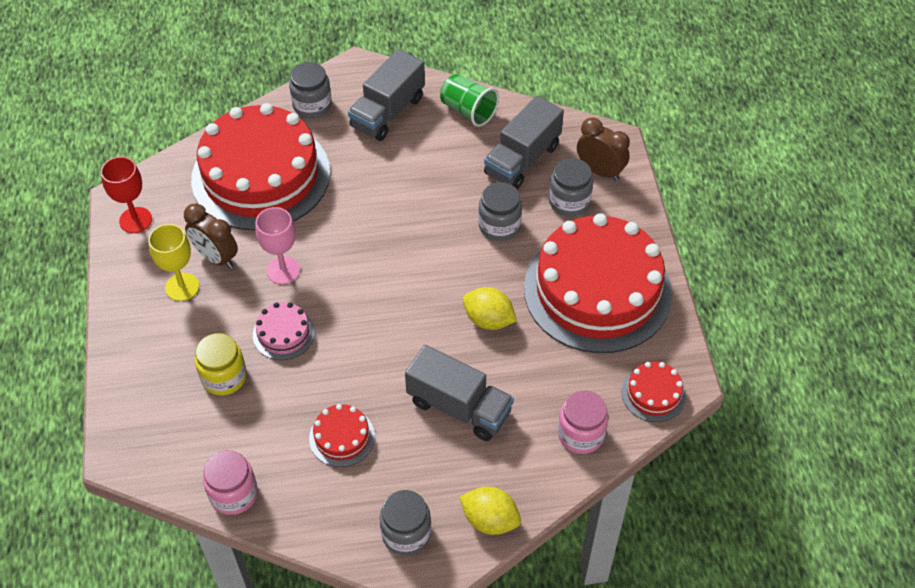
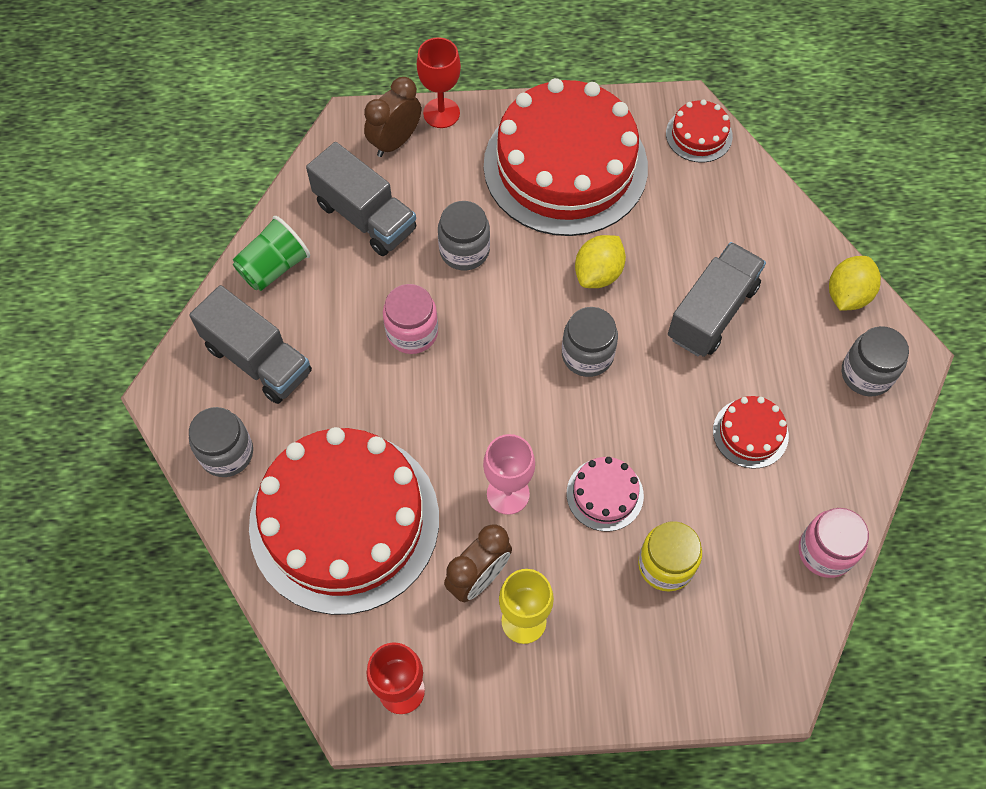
camera: 85 degrees left, 10 degrees up
(569, 201) = (437, 177): grey jar -> grey jar (587, 355)
(581, 434) = (746, 203): pink jar -> pink jar (412, 332)
(636, 199) = (441, 113): none -> red goblet

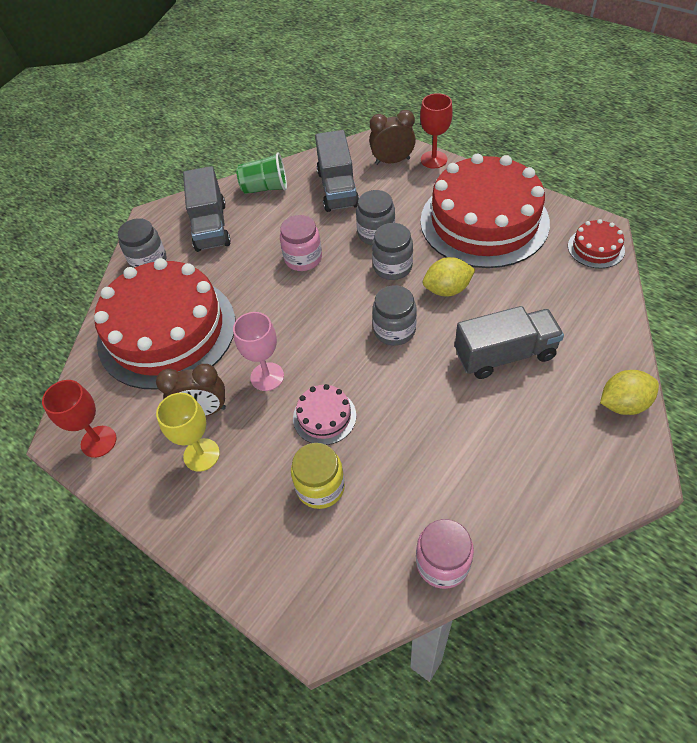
camera: 45 degrees right, 10 degrees down
(750, 433) = (460, 445): red cake -> none
(866, 374) = (590, 465): grey jar -> grey jar (392, 267)

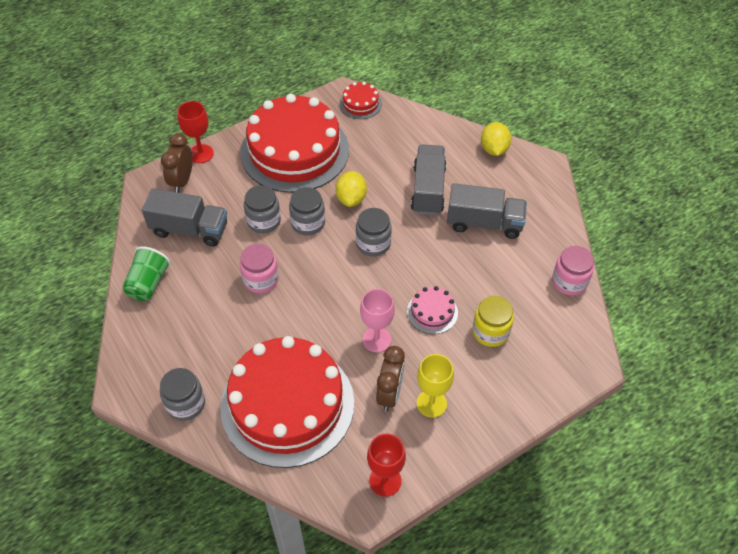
camera: 75 degrees left, 0 degrees up
(211, 226) = (172, 340): grey truck -> grey truck (484, 223)

